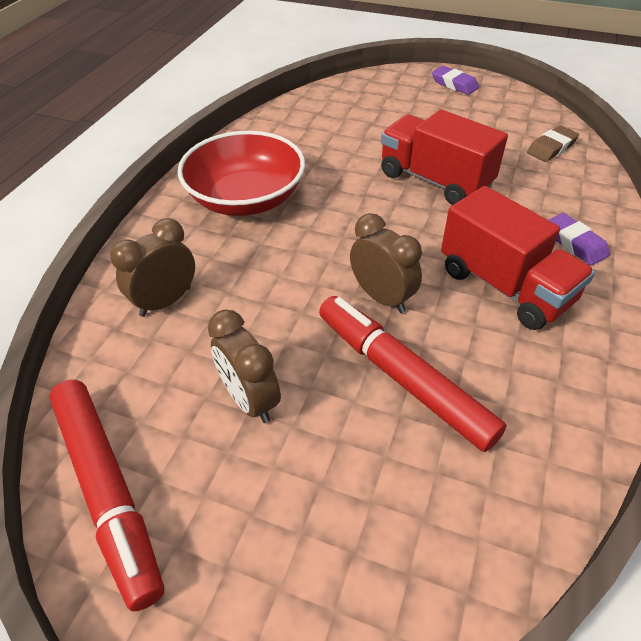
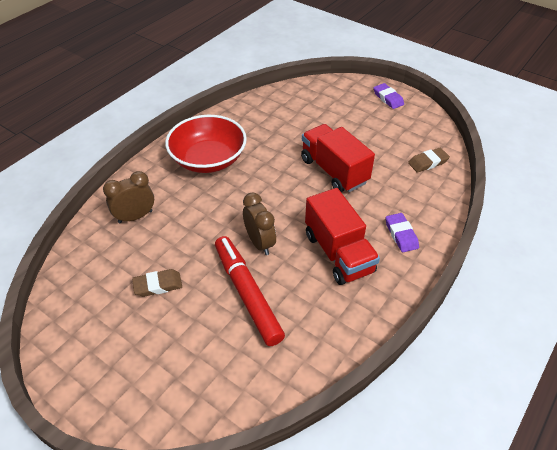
camera: 15 degrees right, 0 degrees up
(108, 491) = (68, 315): red marker -> none
(250, 399) = (158, 285): brown clock -> brown eraser

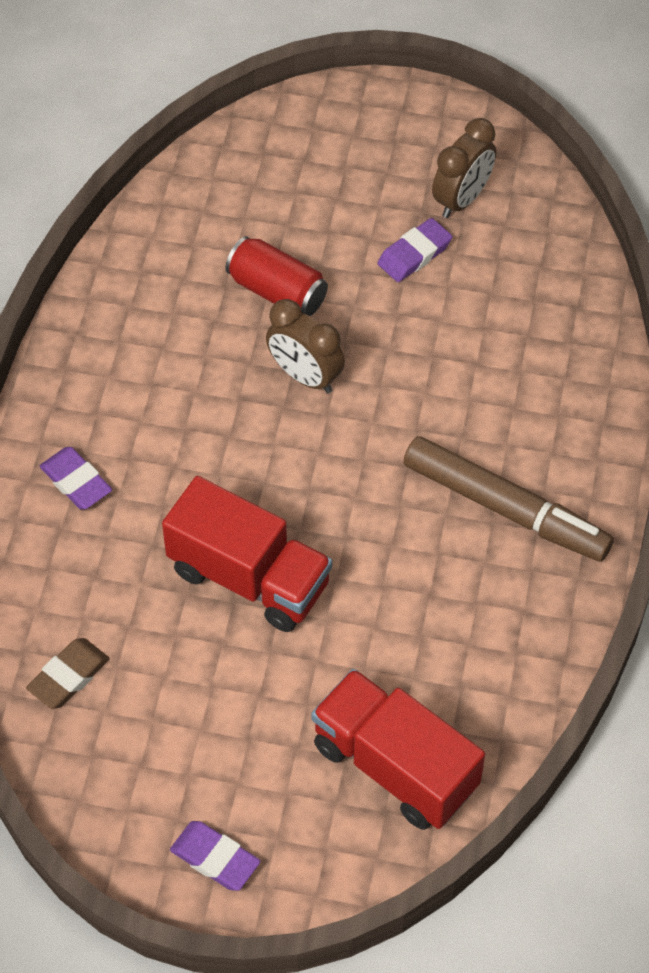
camera: 155 degrees right, 10 degrees up
(135, 217) = (539, 342): brown clock -> brown clock (462, 199)
(158, 285) = (414, 254): brown eraser -> purple eraser
(208, 159) = (505, 509): red bowl -> brown marker
(247, 293) = (277, 291): red marker -> red can
(338, 253) = (169, 407): red truck -> red truck (394, 766)

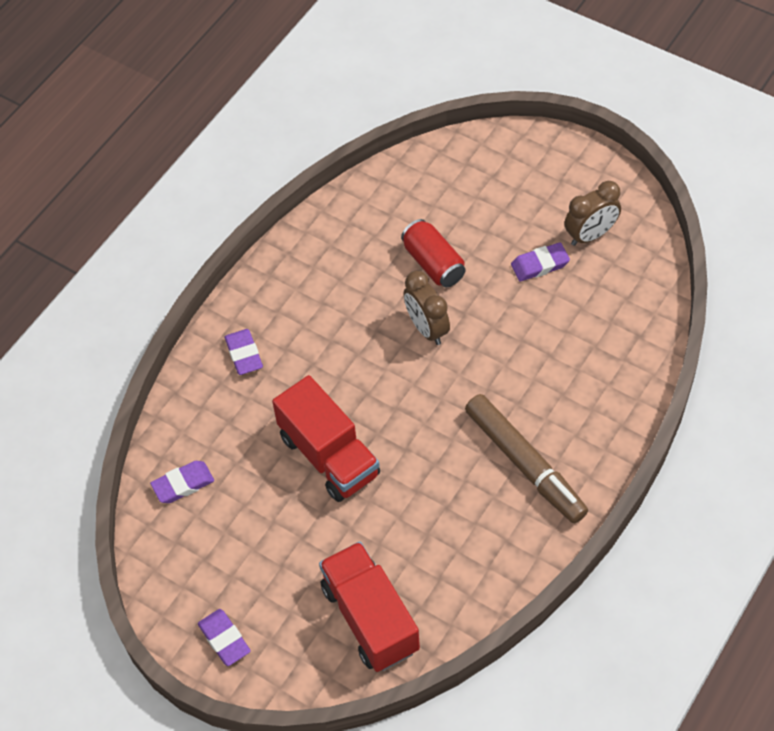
camera: 25 degrees right, 0 degrees up
(68, 676) = (183, 484): brown eraser -> purple eraser

